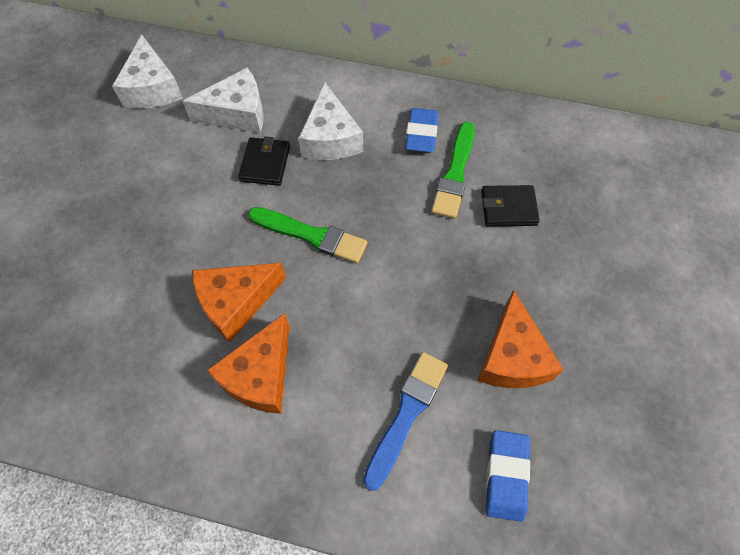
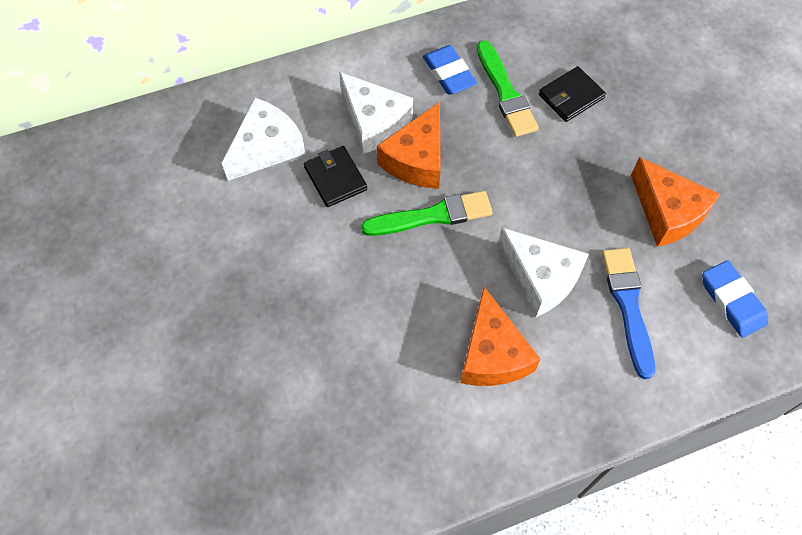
camera: 35 degrees left, 0 degrees up
(152, 88) = (158, 171): white cheese -> white cheese (540, 278)
(236, 302) = (419, 310): orange cheese -> orange cheese (417, 159)

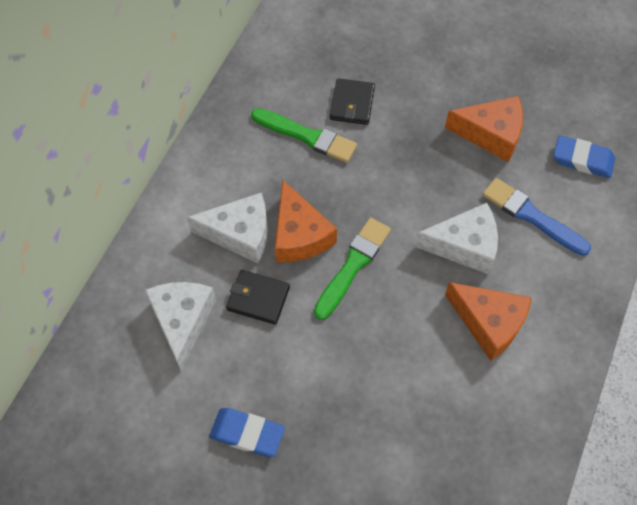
camera: 45 degrees left, 0 degrees up
(449, 73) = (253, 154): blue eraser -> blue eraser (247, 433)

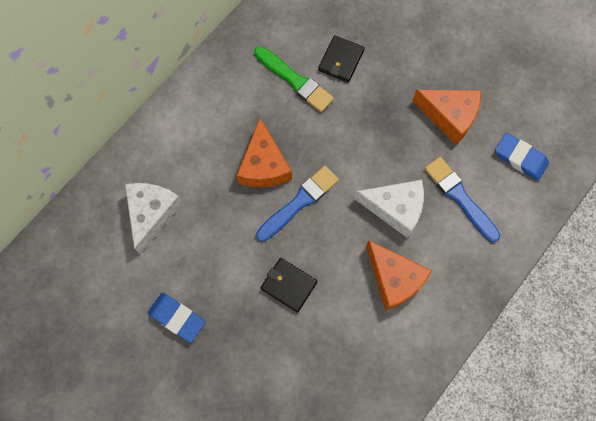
camera: 15 degrees right, 10 degrees up
(240, 234) = (217, 152): white cheese -> none
(258, 298) = (216, 210): black wallet -> black wallet (289, 285)
(353, 265) = (299, 202): green brush -> blue brush

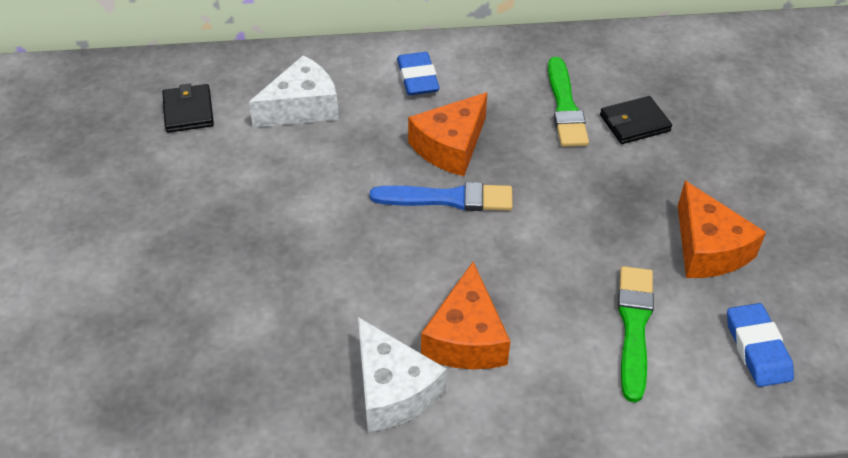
camera: 45 degrees right, 25 degrees down
(177, 318) = (218, 196): blue eraser -> blue eraser (417, 78)
(289, 285) = (351, 254): black wallet -> black wallet (188, 111)
(395, 208) = (544, 279): white cheese -> white cheese (392, 390)
(460, 197) = (634, 327): blue brush -> green brush

